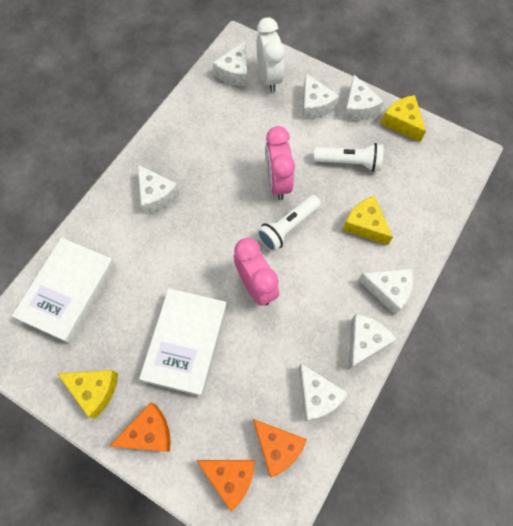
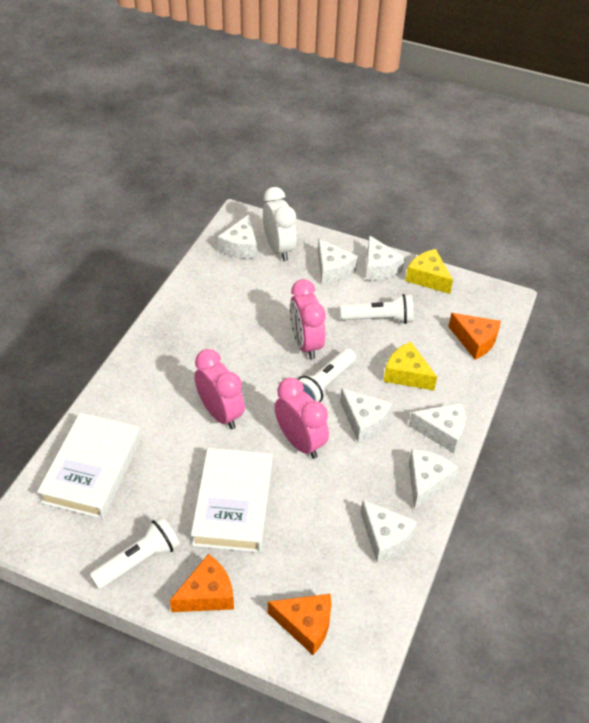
camera: 10 degrees left, 20 degrees down
(94, 390) = (138, 560): yellow cheese -> white flashlight
(156, 195) = (174, 368): white cheese -> white cheese (364, 421)
(189, 247) = (220, 414): none -> pink clock
(277, 447) = (351, 590): orange cheese -> orange cheese (475, 341)

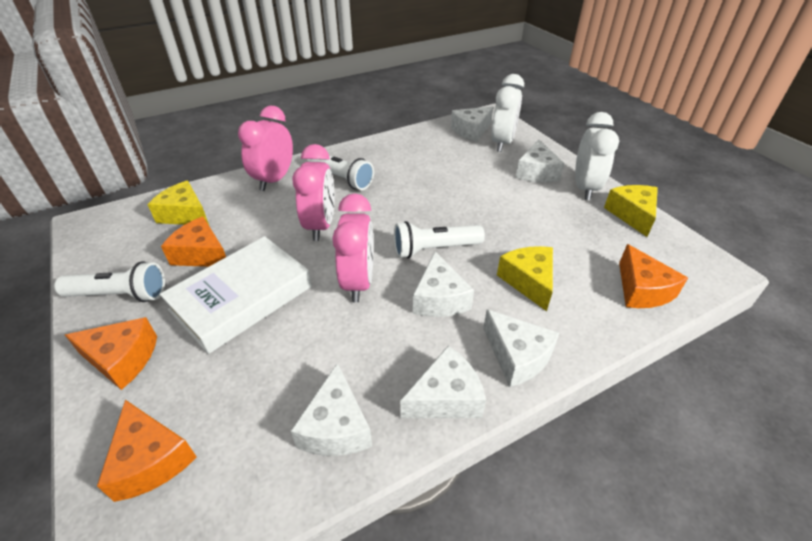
camera: 40 degrees right, 5 degrees down
(92, 470) = (185, 214): white book -> yellow cheese
(157, 493) = (201, 254): none -> orange cheese
(306, 344) = (452, 212): pink clock -> pink clock (274, 180)
(379, 268) = (585, 188): white cheese -> white clock
(379, 318) = (545, 224): white flashlight -> white flashlight (341, 178)

